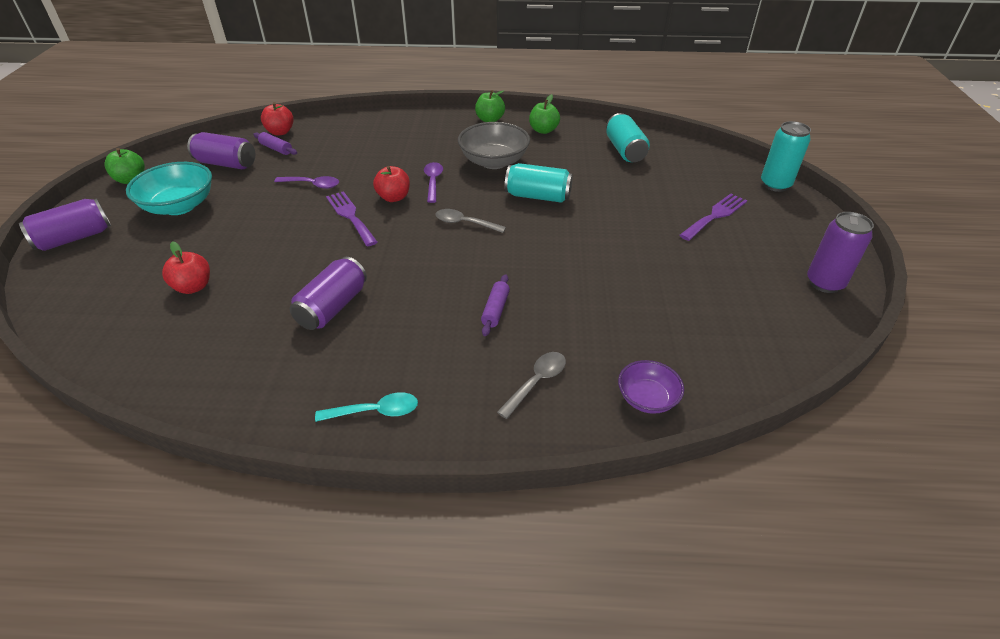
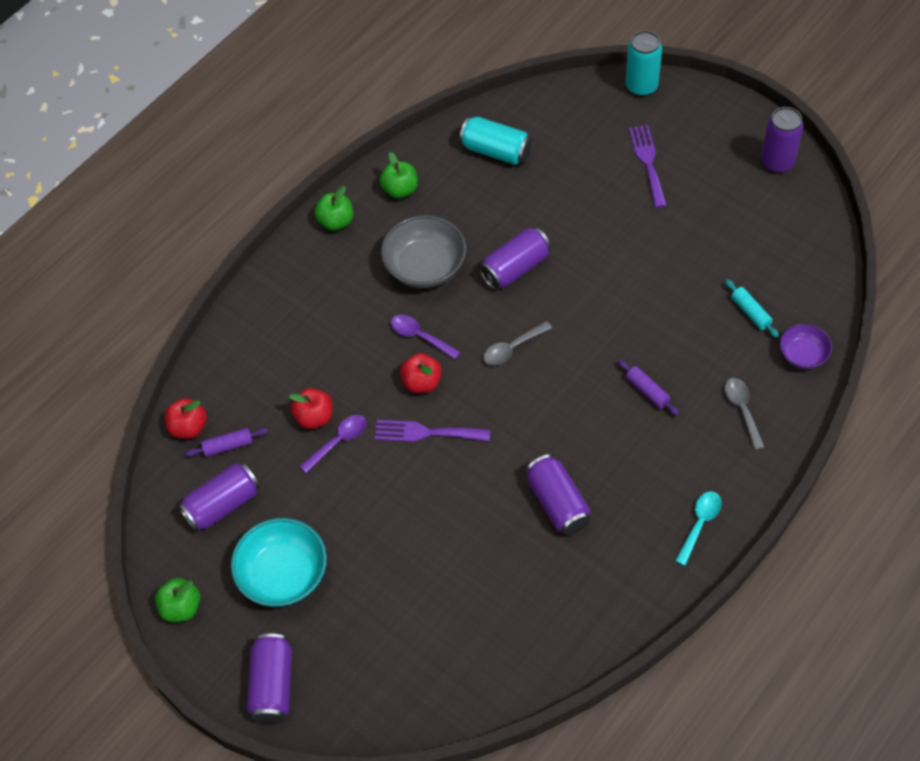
camera: 50 degrees left, 15 degrees up
(193, 287) = (445, 600): red apple -> red apple (314, 417)
(538, 196) = (515, 268): turquoise can -> purple can
(650, 338) = (750, 312): none -> turquoise rolling pin

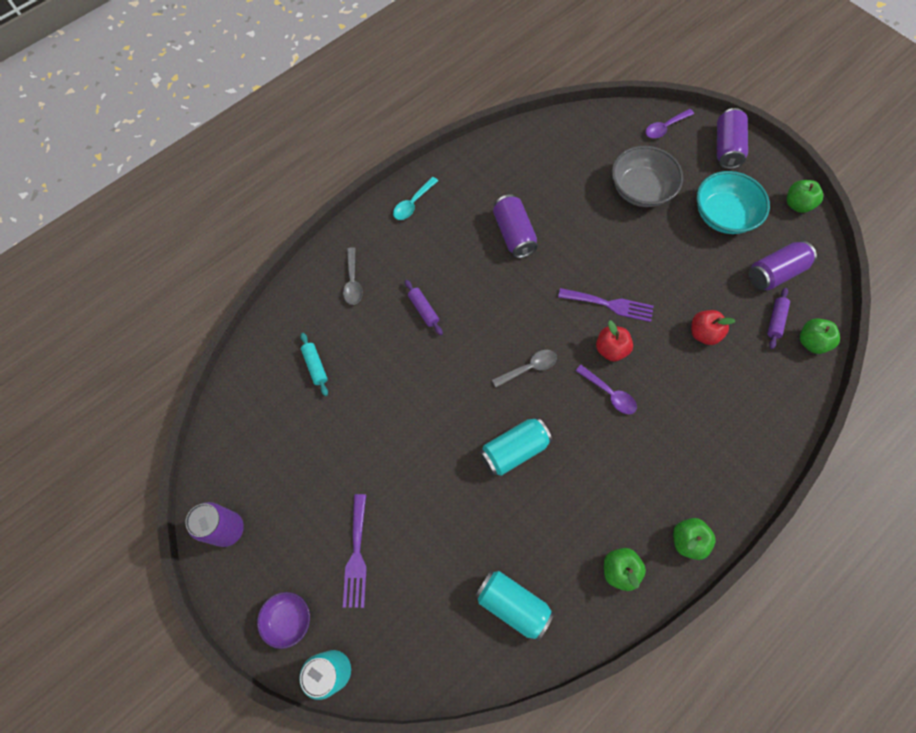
camera: 175 degrees left, 10 degrees up
(188, 427) = (811, 342): red apple -> green apple
(228, 446) = (775, 320): purple rolling pin -> purple rolling pin turned 60 degrees counterclockwise
(339, 441) = (682, 309): purple spoon -> purple spoon (665, 127)
(425, 267) = (599, 468): grey bowl -> grey bowl (640, 189)
(515, 268) = (514, 450): purple can -> turquoise can
(803, 355) = (287, 320): purple bowl -> purple bowl (288, 619)

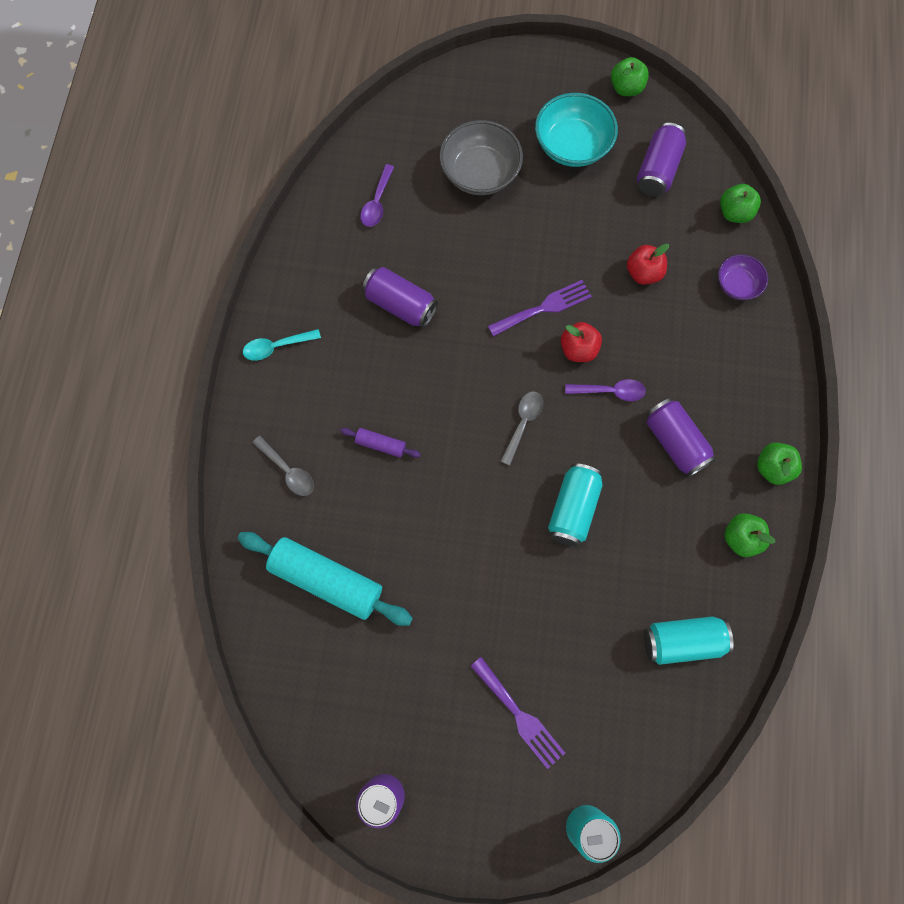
camera: 40 degrees left, 5 degrees up
(288, 619) = (510, 821): purple bowl -> purple bowl (737, 284)
(315, 366) = (326, 580): turquoise rolling pin -> turquoise rolling pin, size x2.18
(413, 203) = (276, 347): turquoise spoon -> turquoise spoon turned 75 degrees clockwise
(665, 127) = (451, 92): purple spoon -> purple spoon (377, 202)
(726, 147) = (522, 74): purple can -> purple can (675, 442)
(775, 320) = (692, 215): purple rolling pin -> none

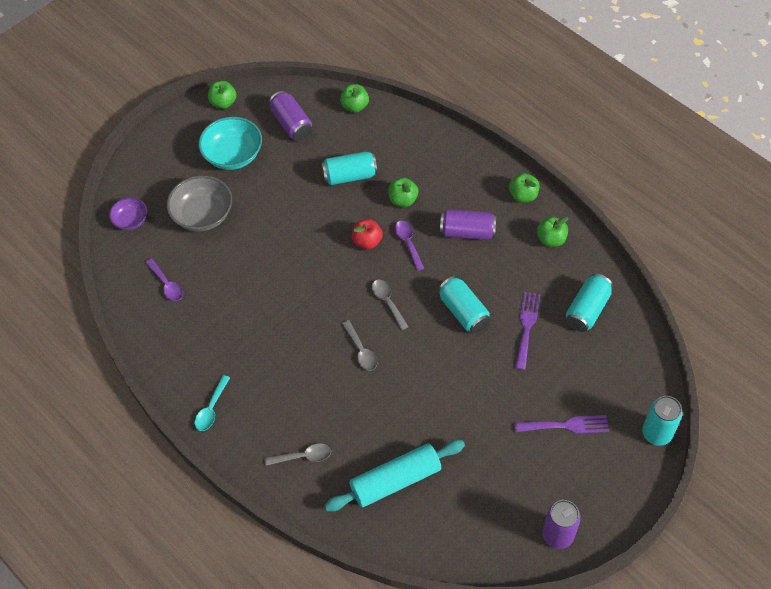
camera: 50 degrees left, 15 degrees down
(380, 444) = (333, 390): purple rolling pin -> none
(400, 305) = (249, 317): purple can -> none
(446, 439) = (361, 351): none -> grey spoon
(544, 308) = (324, 241): purple fork -> purple fork (526, 327)
(610, 391) = (408, 243): purple spoon -> purple spoon turned 60 degrees counterclockwise
(643, 273) = (350, 176): red apple -> turquoise can
(659, 347) = (403, 200): none -> green apple
(737, 284) = (400, 136): purple bowl -> purple bowl (131, 220)

